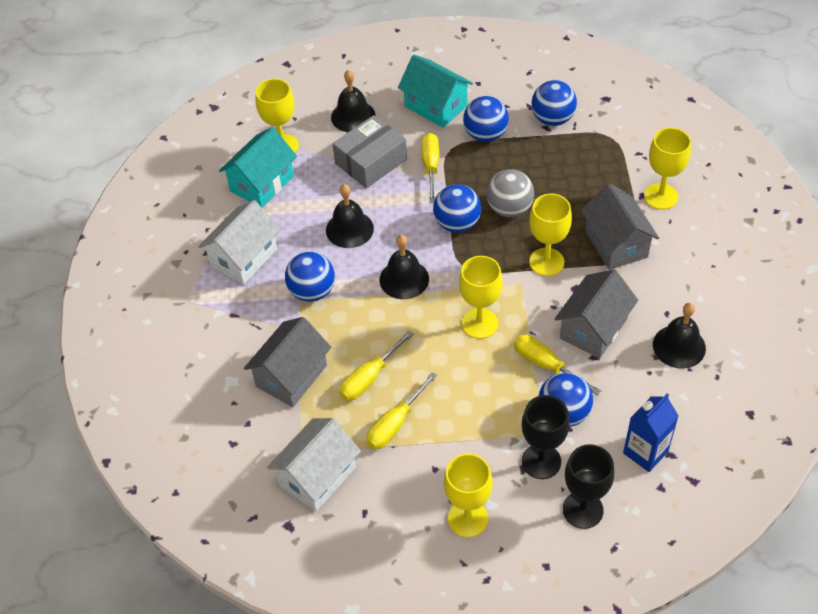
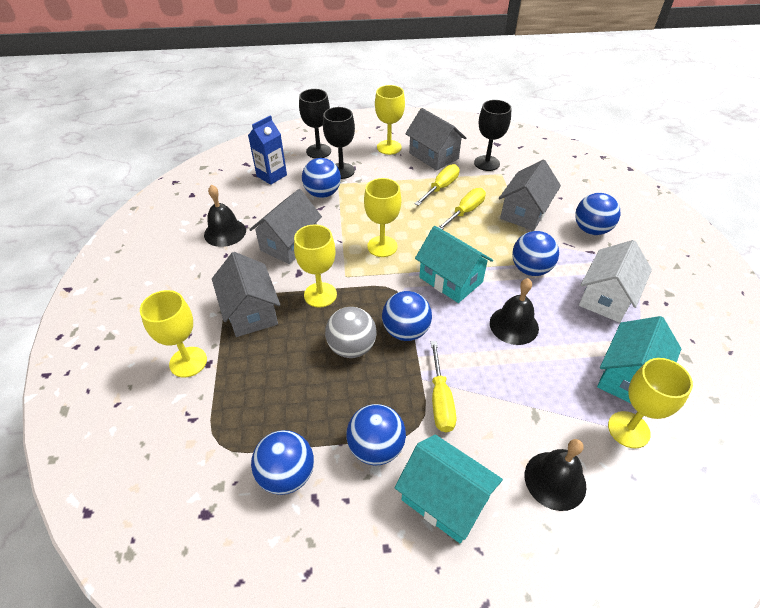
camera: 175 degrees right, 5 degrees down
(218, 346) = (591, 230): none -> blue ball
(317, 476) = (486, 163): white house -> black goblet
(371, 161) = (512, 407): grey box -> none
(397, 495) = (433, 156): none -> grey house
(404, 279) = (451, 279): black bell -> turquoise house
(545, 364) = (331, 220): yellow screwdriver -> none

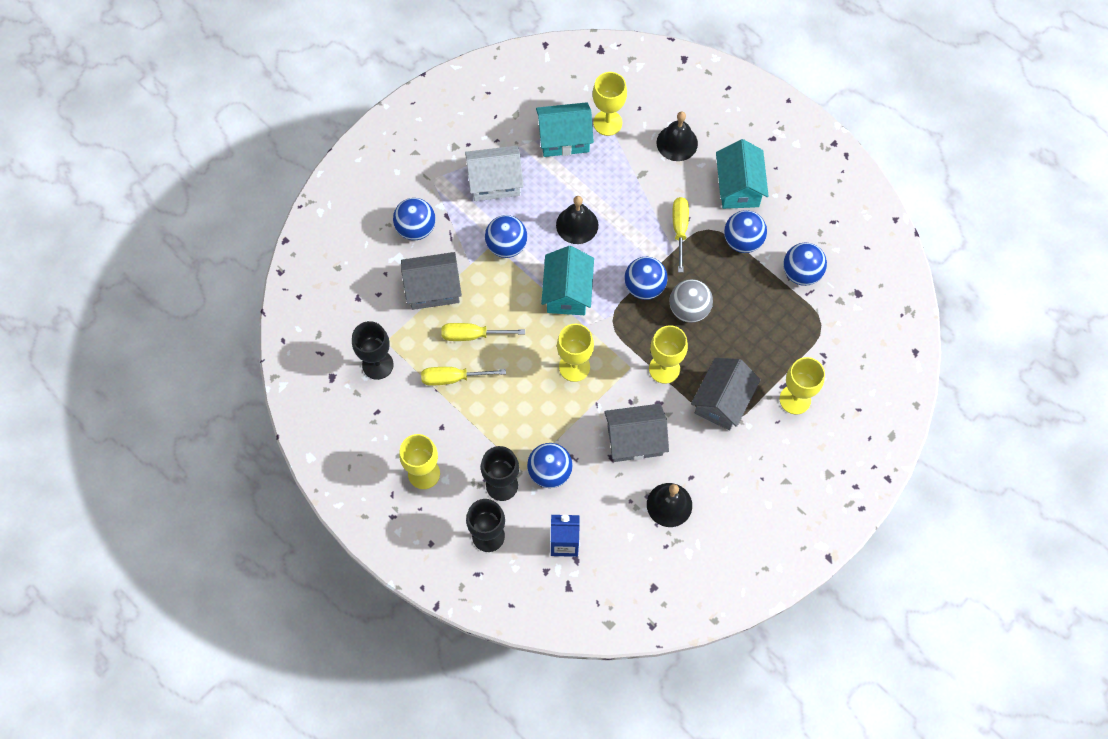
camera: 130 degrees left, 20 degrees up
(433, 156) = (404, 420): grey house -> none
(440, 401) = (679, 229): yellow screwdriver -> yellow screwdriver turned 45 degrees counterclockwise

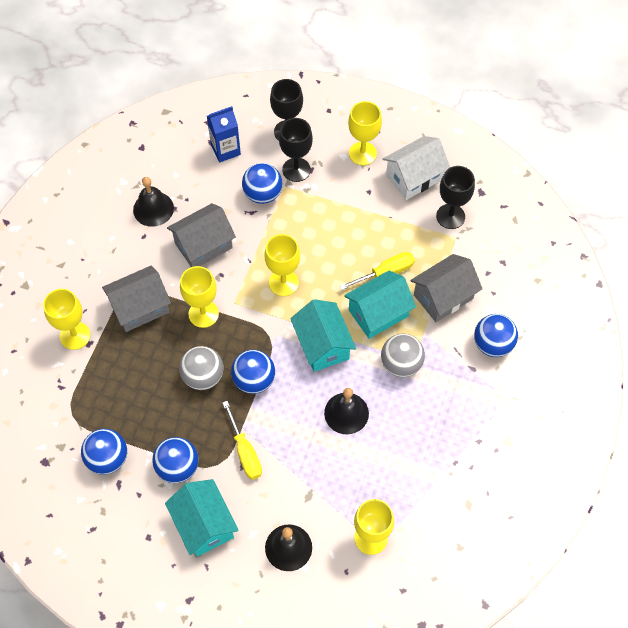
camera: 155 degrees right, 5 degrees down
(452, 378) = (382, 231): yellow screwdriver -> none
(495, 182) = (447, 421): white house -> white house (414, 177)
(506, 246) = (401, 364): blue ball -> grey ball
(564, 139) = (405, 499): turquoise house -> turquoise house (378, 313)
(722, 401) = (140, 307): grey house -> grey house turned 60 degrees clockwise

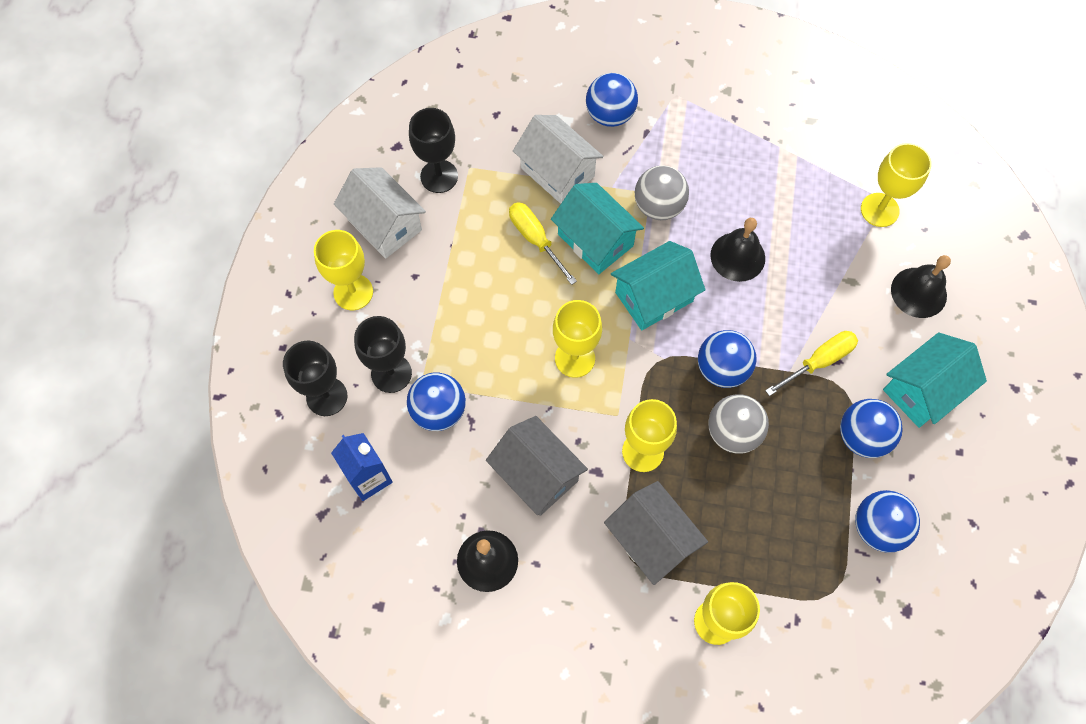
camera: 100 degrees left, 5 degrees up
(443, 297) = (557, 172): grey house -> white house

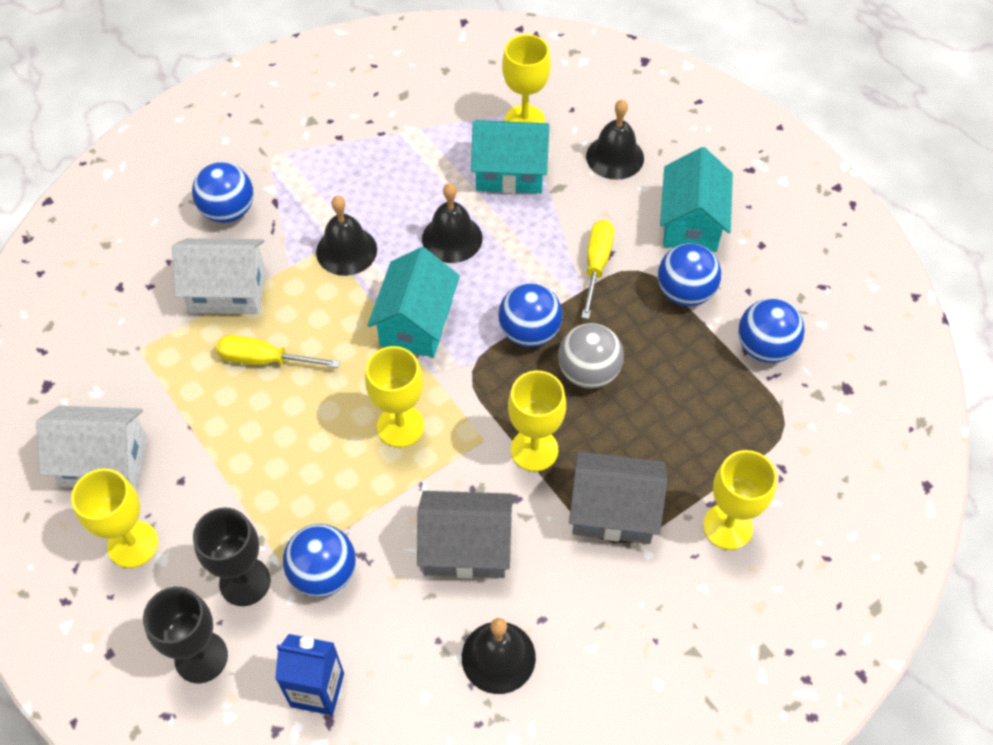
camera: 45 degrees left, 10 degrees down
(439, 176) = (117, 379): black goblet -> none
(595, 240) = (319, 318): turquoise house -> turquoise house (510, 172)
(658, 206) = (346, 250): grey ball -> black bell

